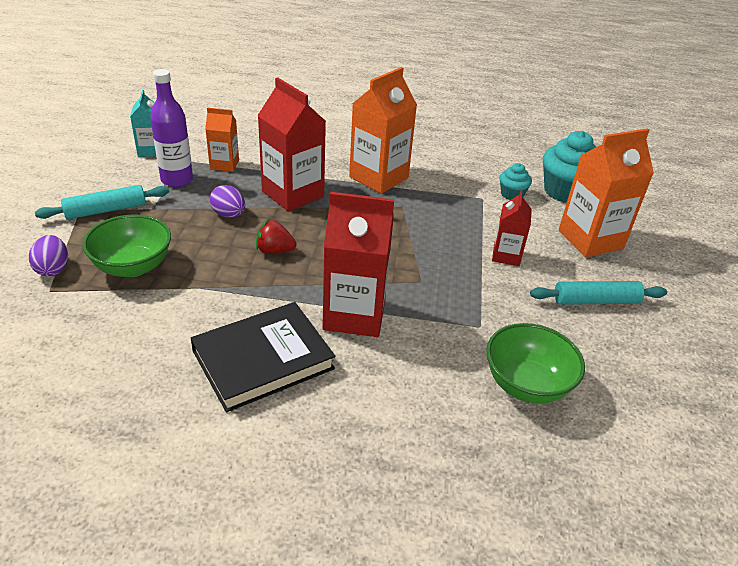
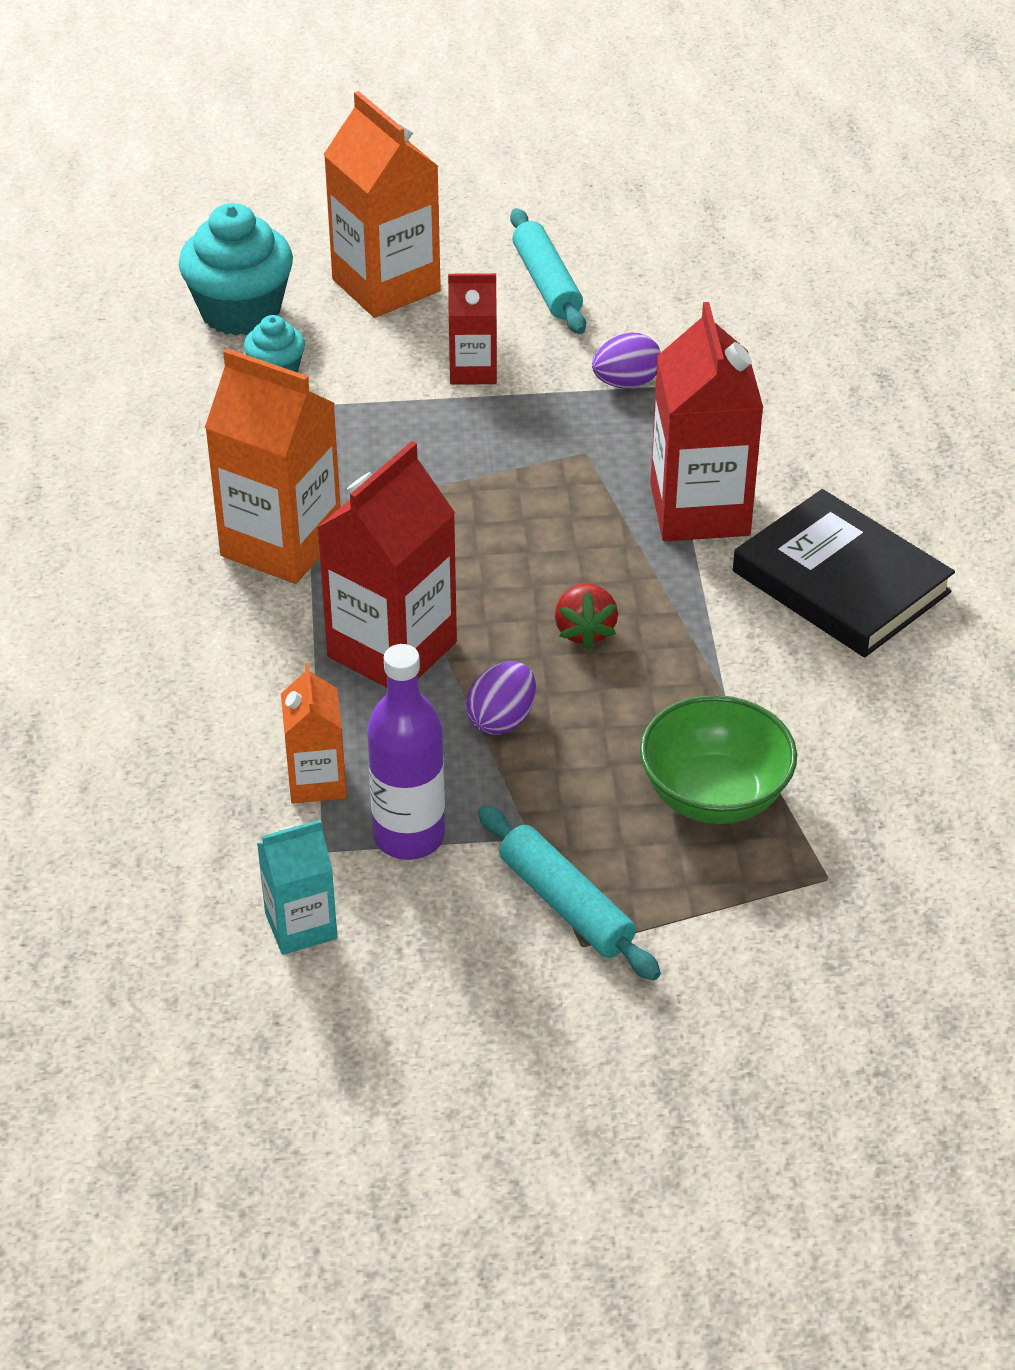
camera: 100 degrees left, 5 degrees up
(53, 269) = (773, 900): purple egg -> purple egg (626, 383)
(526, 384) = (752, 341): green bowl -> none

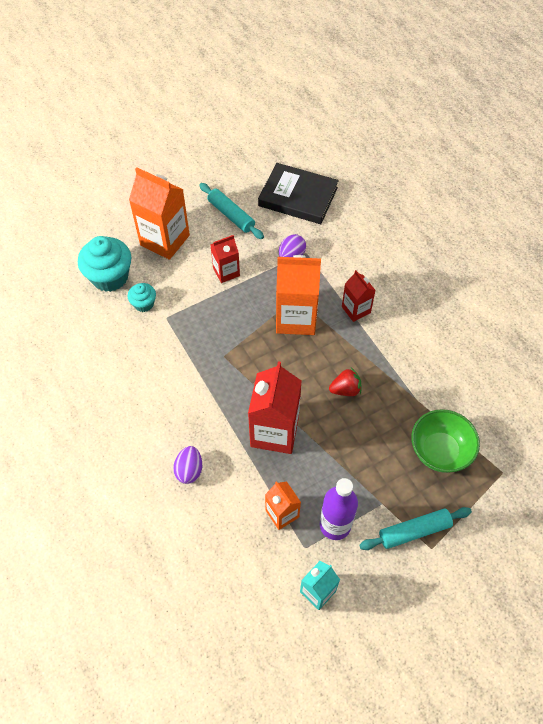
camera: 25 degrees left, 15 degrees up
(281, 544) = (197, 395): orange carton -> orange carton (296, 318)
(502, 719) = (338, 449): purple egg -> purple egg (189, 470)
(565, 904) = (414, 531): turquoise rolling pin -> turquoise rolling pin turned 45 degrees counterclockwise
(584, 631) = (345, 389): red strawberry -> red strawberry turned 75 degrees counterclockwise
(699, 510) = (356, 310): red carton -> red carton, size x0.56
(840, 582) = (428, 324): black book -> black book (298, 197)

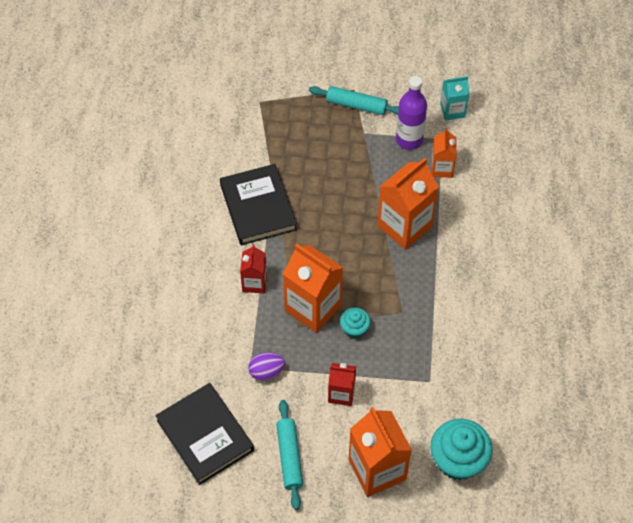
camera: 145 degrees left, 0 degrees up
(144, 304) = (442, 408): turquoise cupcake -> turquoise cupcake (354, 329)
(189, 470) = (492, 237): purple egg -> none
(274, 431) = (404, 226): red carton -> orange carton
(345, 389) = (322, 223): red strawberry -> none
(409, 370) = (258, 207): none -> black book
(439, 451) = (290, 140): green bowl -> none

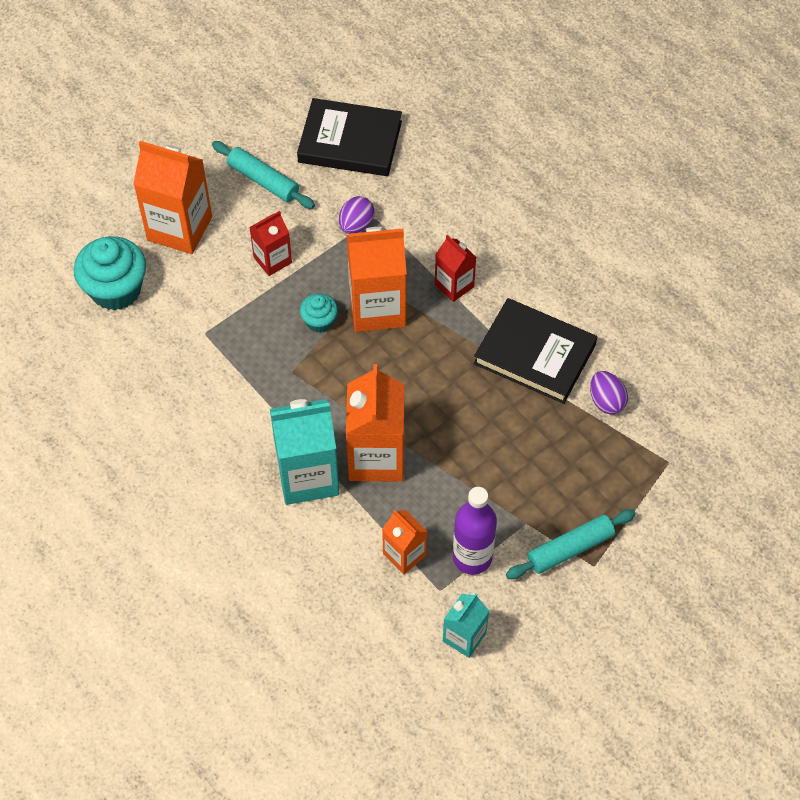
camera: 135 degrees right, 0 degrees up
(252, 153) = (606, 401): none -> purple egg
(452, 247) = (308, 476): none -> turquoise carton

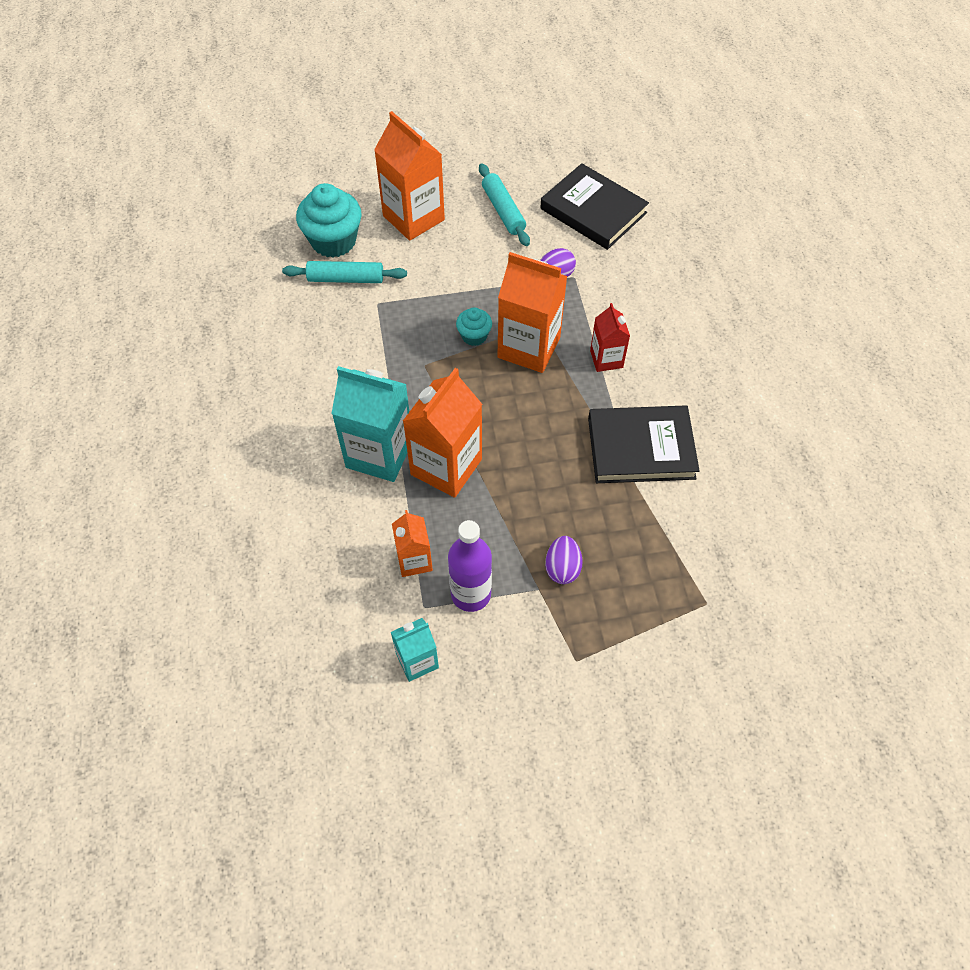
camera: 30 degrees right, 0 degrees up
(272, 260) = (469, 272): red carton -> none
(534, 354) = (641, 448): black book -> black book turned 60 degrees counterclockwise
(570, 549) = (564, 633): turquoise rolling pin -> turquoise rolling pin (346, 279)
(606, 401) = (681, 519): purple egg -> purple egg (562, 568)

